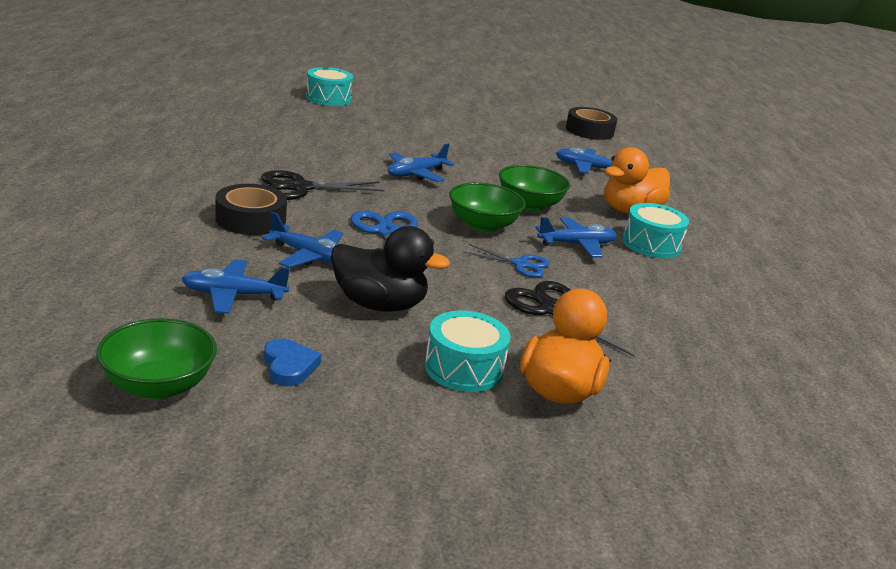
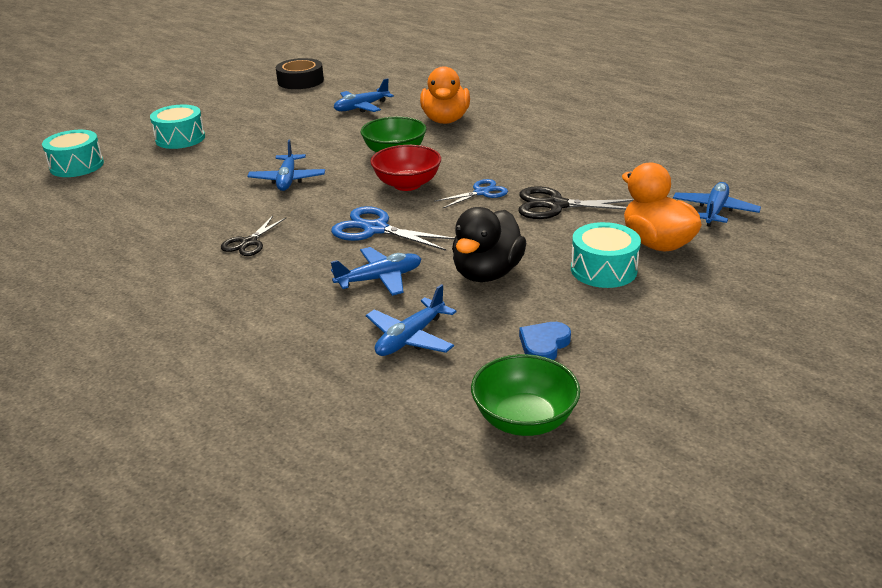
camera: 45 degrees left, 5 degrees up
(250, 219) = (282, 287): black tape -> none
(289, 366) = (544, 345): blue heart -> blue heart turned 75 degrees counterclockwise
(300, 188) = (249, 242): black scissors -> black scissors, size x0.64
(379, 304) = (487, 273): black duck -> black duck turned 150 degrees clockwise
(483, 225) = (407, 184): green bowl -> red bowl
(576, 244) = (474, 160): blue plane -> blue plane (714, 211)
(651, 244) = (501, 133): turquoise drum -> turquoise drum (180, 138)

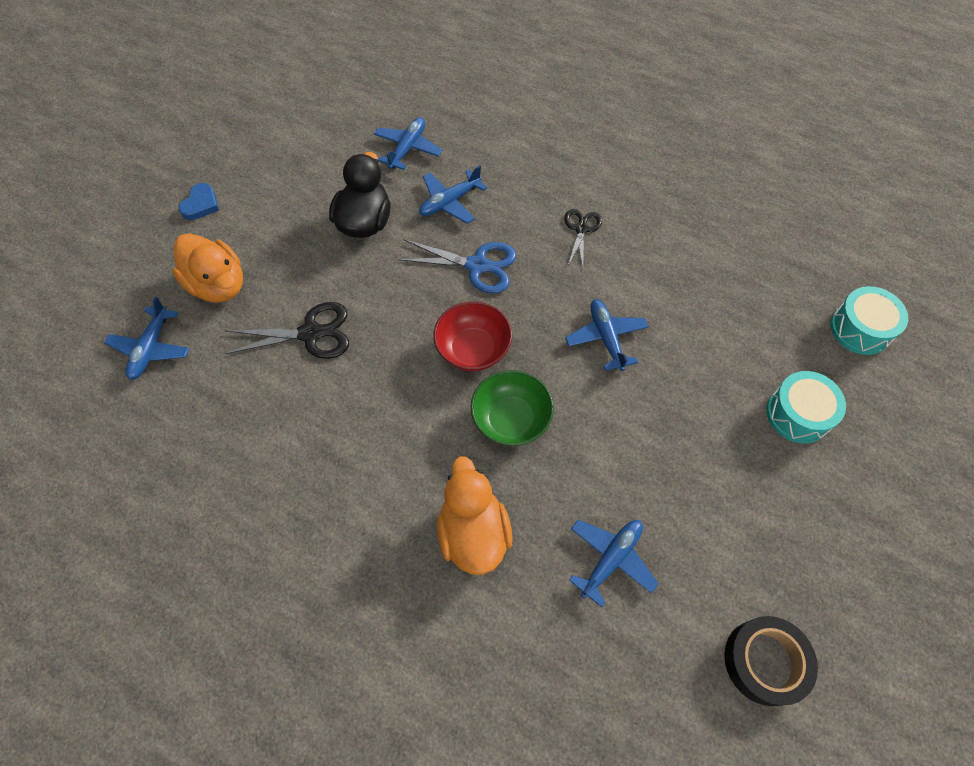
camera: 165 degrees right, 30 degrees up
(481, 192) = (390, 346): blue scissors -> none
(524, 419) = (324, 101): green bowl -> none
(544, 345) = (315, 156): blue heart -> blue heart (201, 204)
(603, 269) = (269, 241): turquoise drum -> none

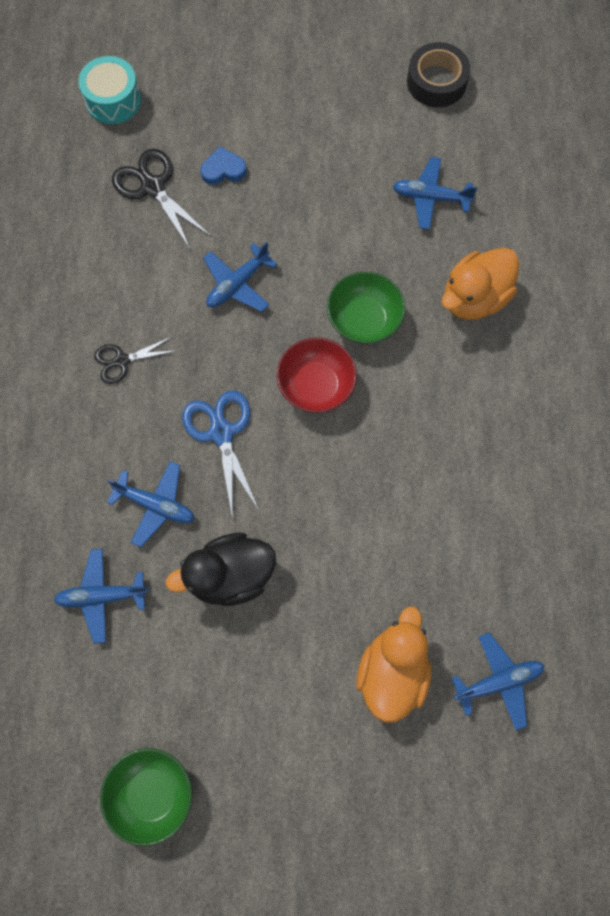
camera: 120 degrees left, 10 degrees up
(201, 204) = (308, 776): blue heart -> blue heart (223, 169)
(266, 125) = (151, 794): none -> green bowl
(311, 333) = (388, 539): black scissors -> black scissors (152, 187)
(798, 414) = (227, 119): turquoise drum -> none

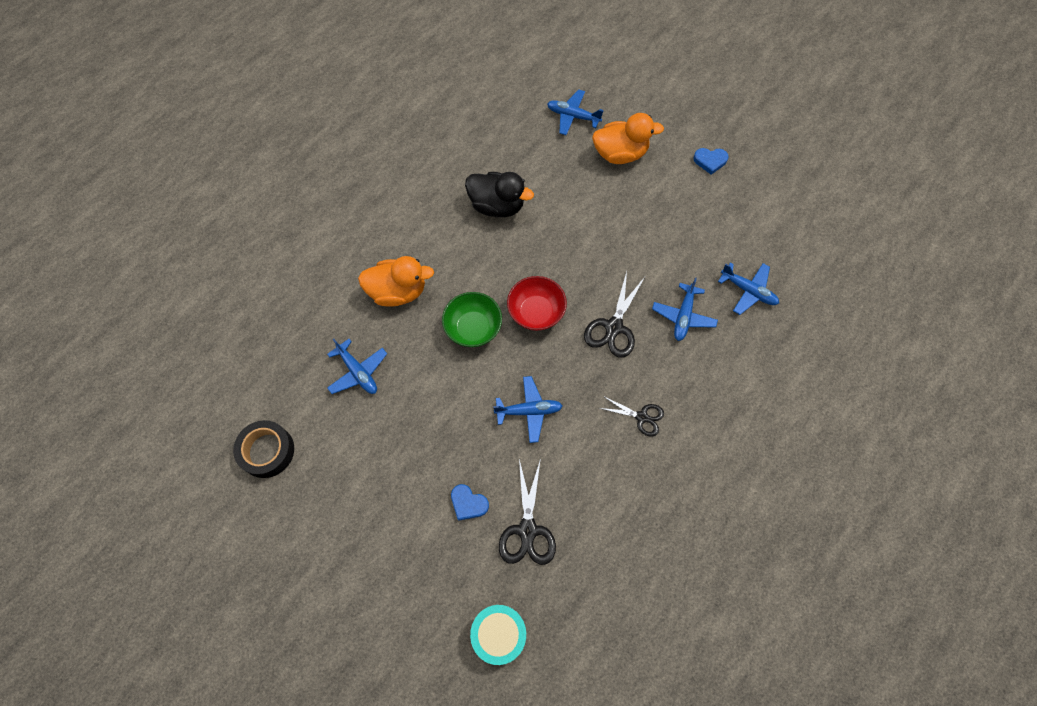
camera: 140 degrees left, 5 degrees down
(151, 794) = (782, 187): green bowl -> none
(155, 505) = (683, 316): blue plane -> blue plane turned 135 degrees counterclockwise
(221, 433) = (613, 327): blue scissors -> black scissors
(230, 575) = (668, 251): black duck -> black duck (497, 205)
(272, 757) = (710, 161): none -> blue heart
(392, 672) = (620, 154): orange duck -> orange duck turned 150 degrees counterclockwise

